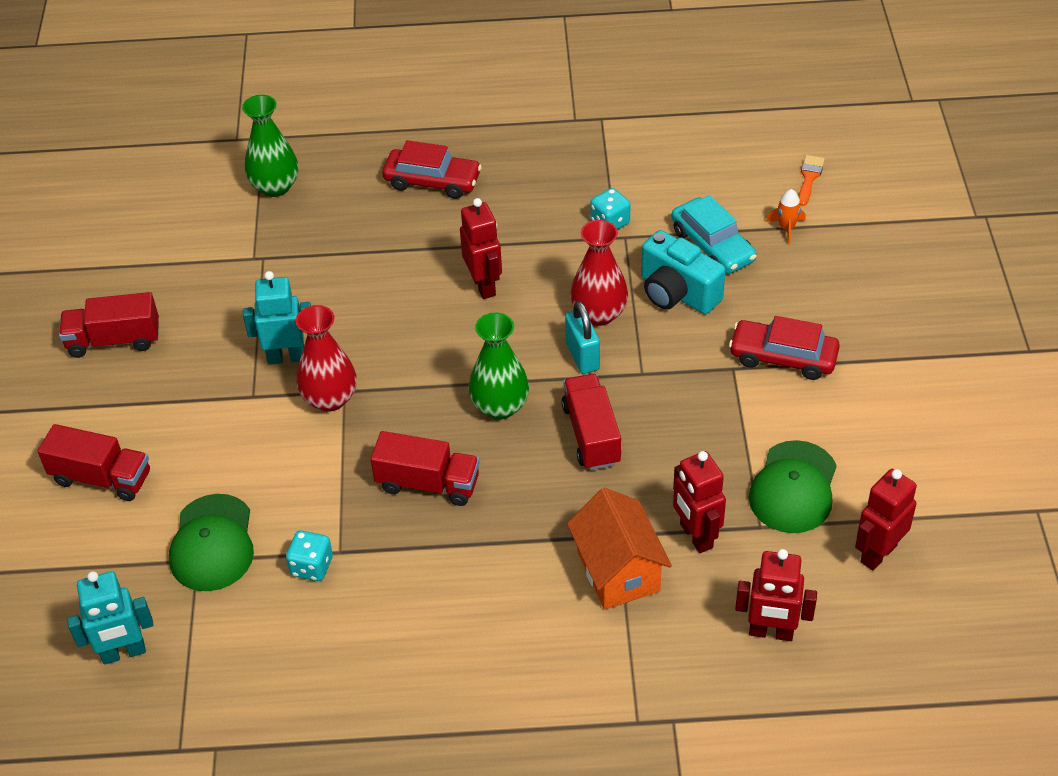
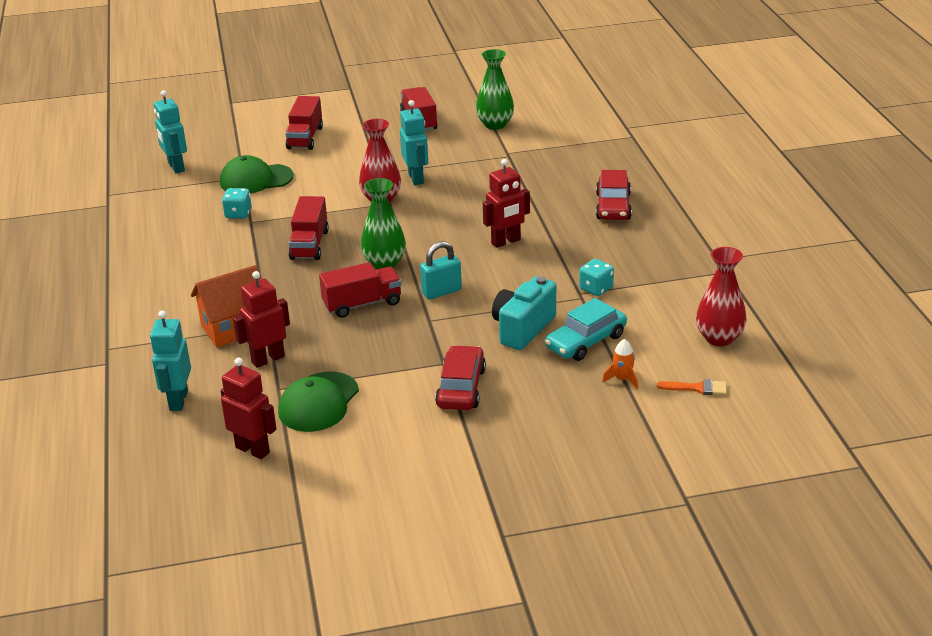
camera: 80 degrees right, 15 degrees down
(275, 187) = (582, 149): green vase -> green vase (495, 124)
(599, 314) = (489, 294): red vase -> red vase (719, 338)
(771, 632) = (178, 400): red robot -> turquoise robot
(793, 487) = (318, 402): green cap -> green cap turned 75 degrees counterclockwise

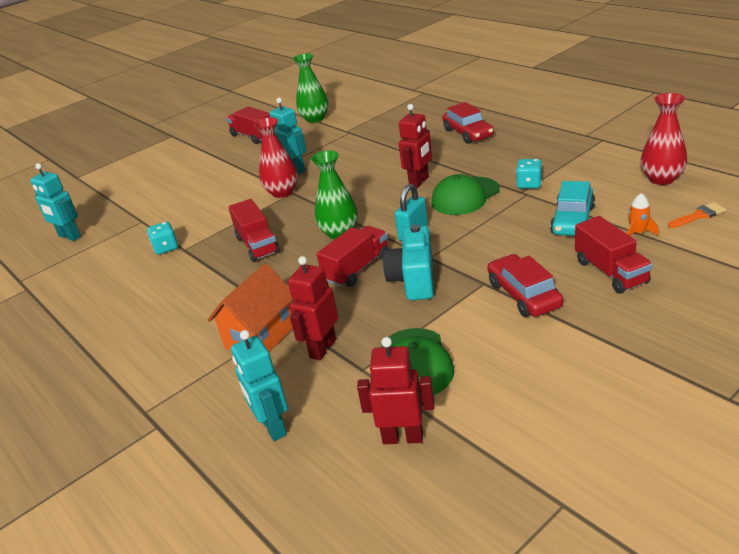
camera: 25 degrees left, 0 degrees up
(256, 179) = (156, 218): green cap -> green cap (465, 196)
(305, 138) = (169, 177): red truck -> red truck (611, 272)
(523, 328) = (512, 232): turquoise camera -> turquoise camera (414, 280)

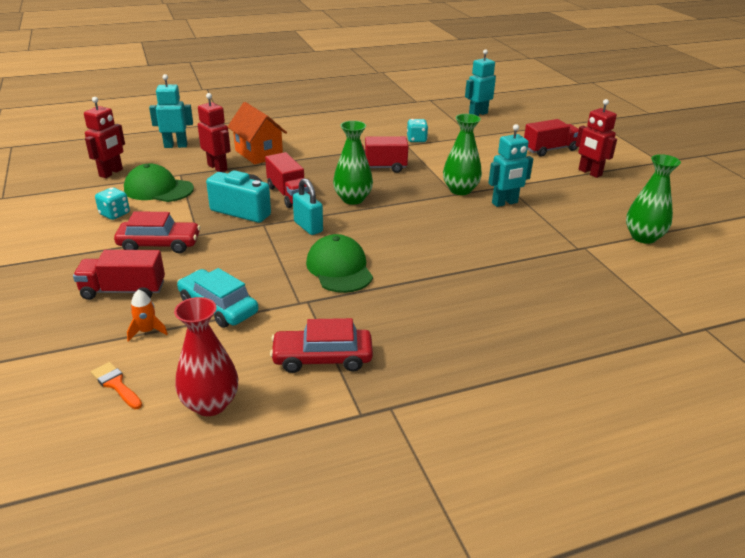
camera: 105 degrees right, 0 degrees up
(253, 136) = (619, 197): red truck -> red truck (550, 149)
(282, 192) = (460, 190): red vase -> green vase
(419, 182) = (400, 254): red robot -> red robot (589, 173)
(468, 133) = (495, 320): red car -> red car (322, 358)
(529, 184) = (316, 311): turquoise dice -> turquoise dice (115, 214)
(699, 215) = (116, 384): orange brush -> orange brush turned 135 degrees clockwise

